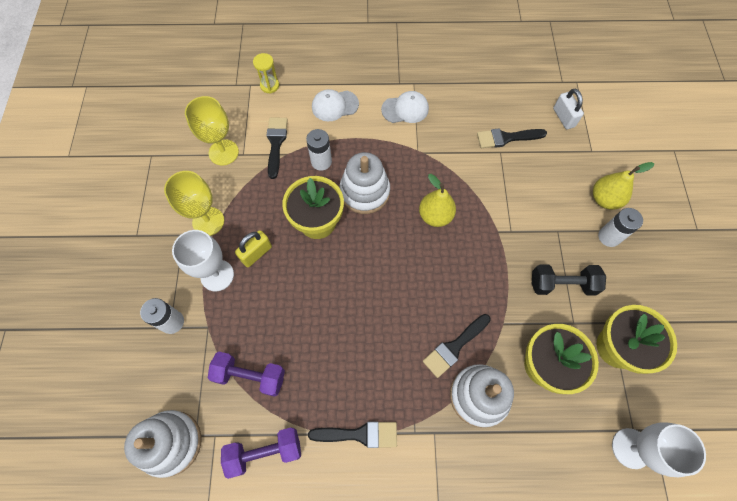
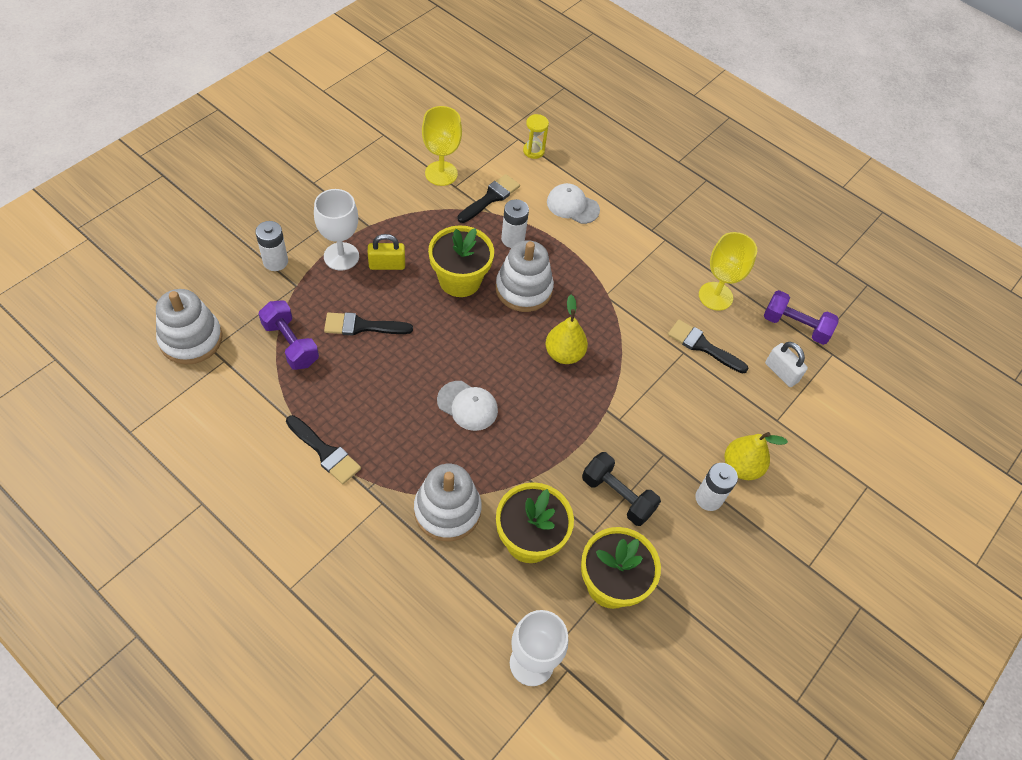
camera: 35 degrees right, 10 degrees down
(208, 221) = (375, 214): yellow goblet -> yellow goblet (715, 296)
(265, 452) = (246, 402): purple dumbbell -> purple dumbbell (795, 326)
(405, 109) = (633, 254): white cap -> white cap (467, 406)
(454, 347) = (468, 460): black brush -> black brush (362, 326)
(563, 117) = (781, 372): white padlock -> white padlock turned 60 degrees counterclockwise

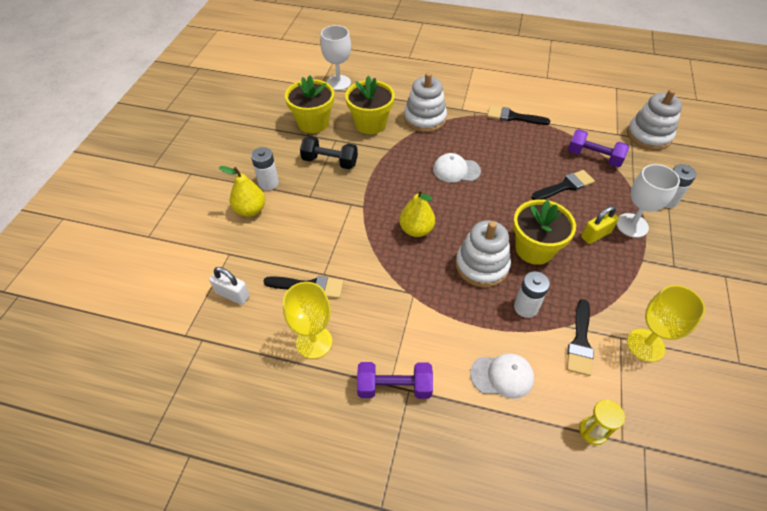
camera: 160 degrees right, 5 degrees down
(795, 326) = (226, 347): purple dumbbell -> purple dumbbell (394, 387)

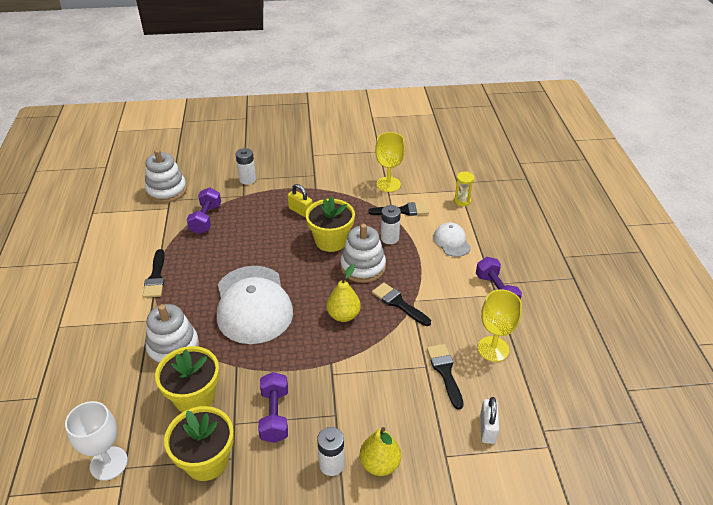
camera: 110 degrees left, 10 degrees down
(330, 162) = (274, 415): black dumbbell -> purple dumbbell
(456, 170) = (253, 304): white cap -> white cap, size x2.09
(565, 186) = (250, 232): black brush -> black brush (398, 303)
(632, 225) = (282, 194): white goblet -> none

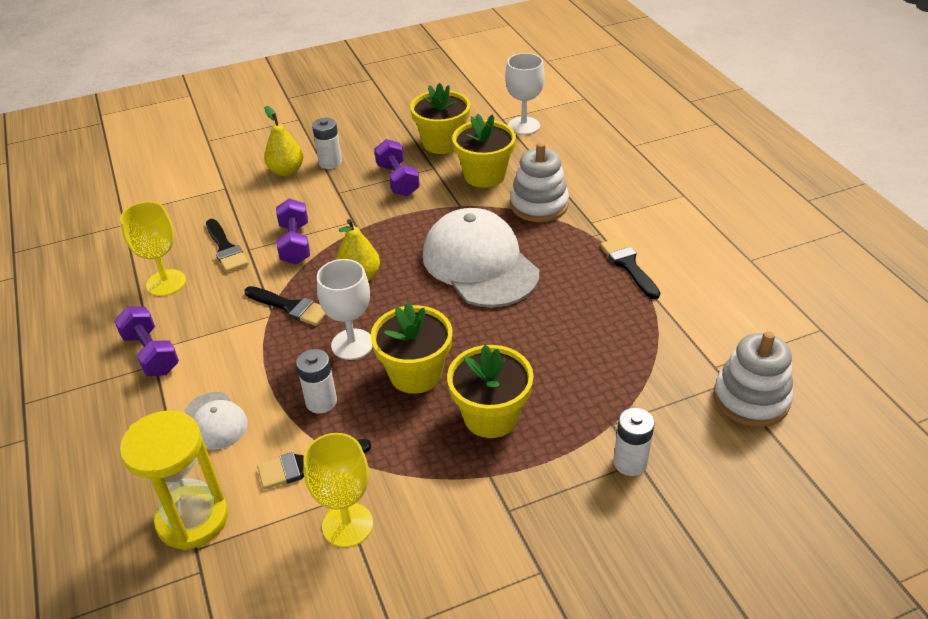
camera: 165 degrees right, 0 degrees up
(206, 219) = (636, 362): purple dumbbell -> purple dumbbell (295, 244)
(300, 211) = (490, 416): yellow padlock -> yellow flower pot
(363, 267) = (352, 344): white stacking toy -> white goblet
(462, 201) = (193, 519): yellow hourglass -> yellow hourglass, size x2.06
(487, 428) = (182, 214): white padlock -> none

